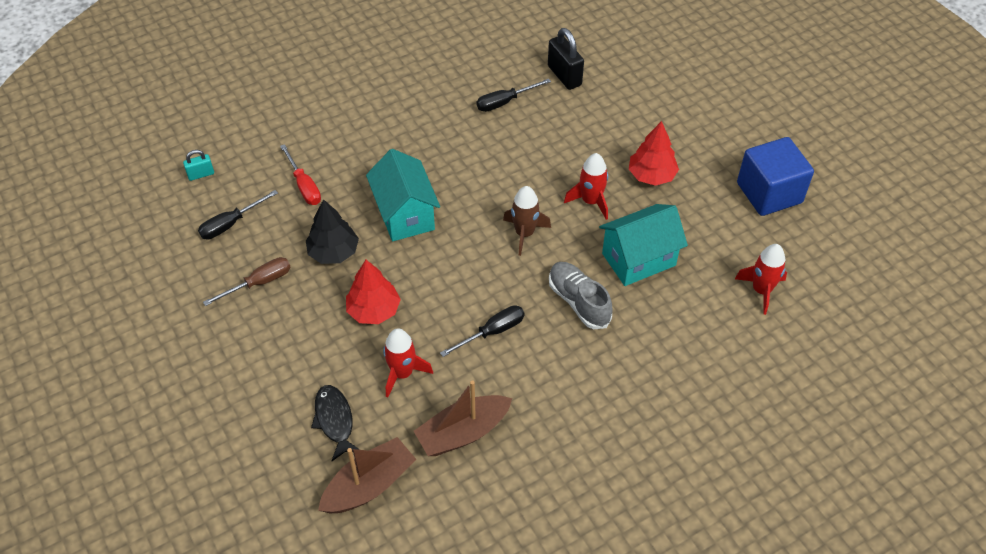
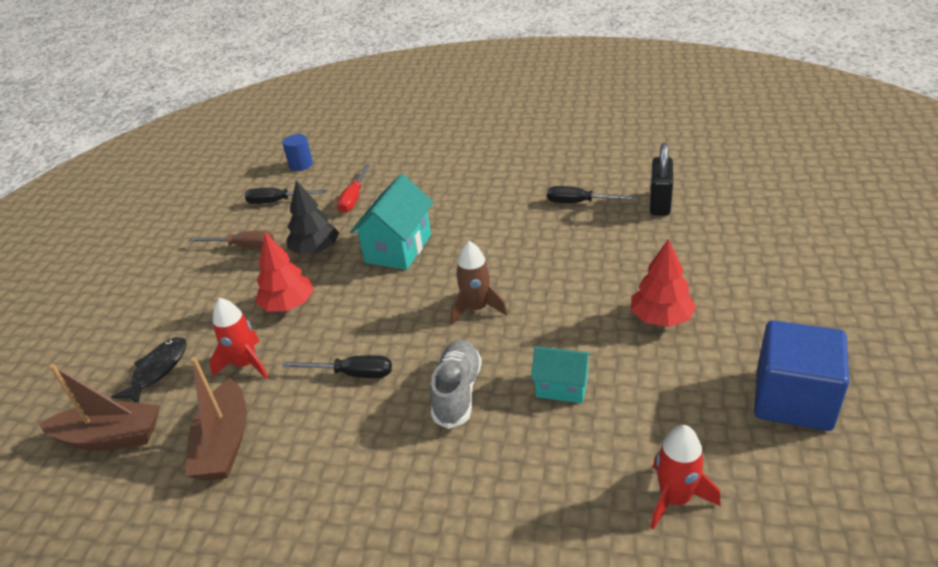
camera: 45 degrees right, 15 degrees down
(201, 174) = (301, 165): turquoise padlock -> blue cylinder
(463, 432) = (224, 443): brown boat -> brown boat turned 105 degrees counterclockwise
(590, 201) = (570, 312): red rocket -> none
(638, 259) = (562, 387): turquoise house -> turquoise house, size x0.60

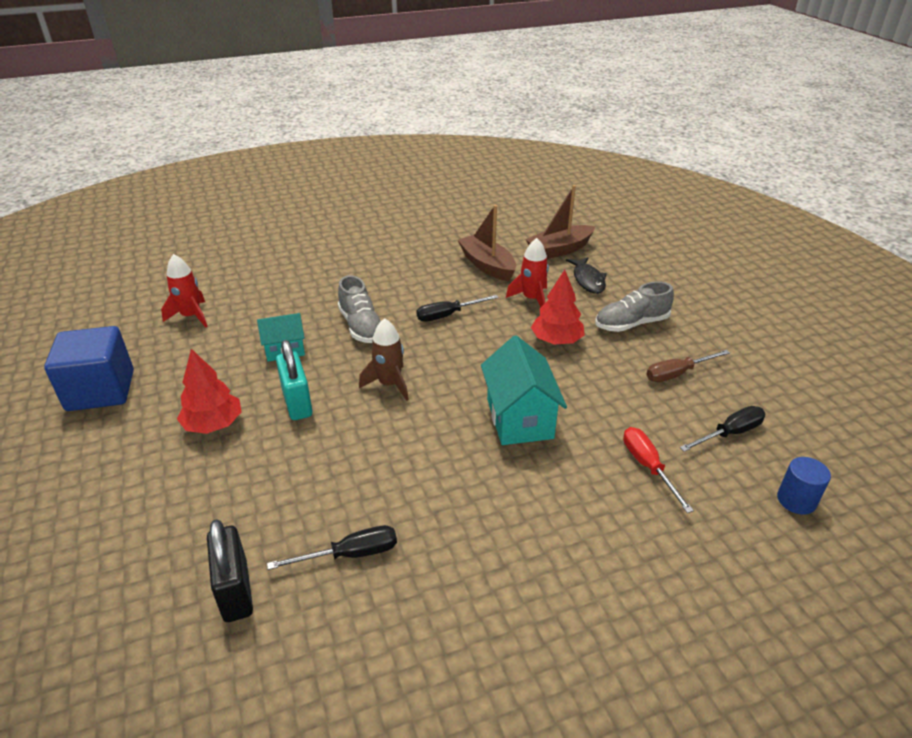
camera: 145 degrees right, 0 degrees up
(204, 300) = (631, 324): none -> grey shoe
(315, 250) = (601, 391): black tree -> none
(573, 316) = (297, 403): none -> turquoise padlock

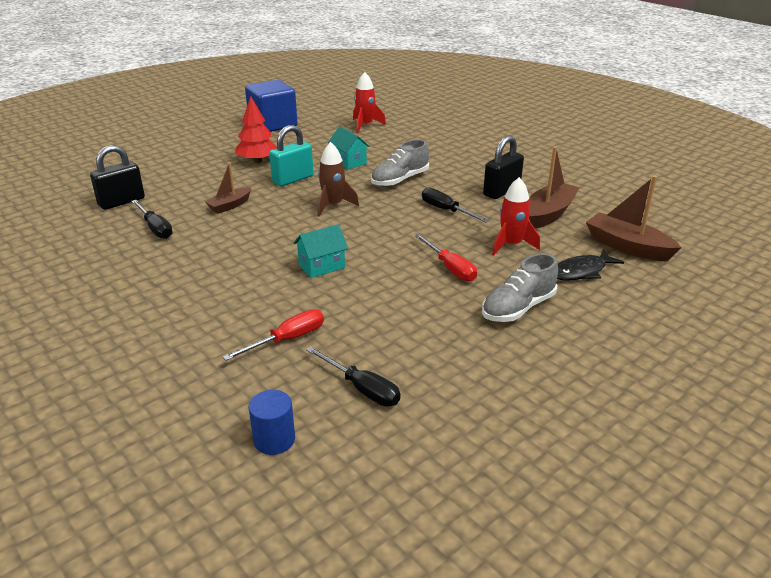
camera: 70 degrees right, 5 degrees down
(332, 470) = (230, 206): none -> brown boat
(430, 276) = (501, 191): none -> black padlock
(519, 418) = (321, 266): turquoise house -> turquoise house, size x0.60
(556, 340) = (450, 268): red tree -> red screwdriver
(631, 324) = (518, 308): grey shoe -> grey shoe turned 90 degrees counterclockwise
(677, 374) = (446, 346): brown screwdriver -> none

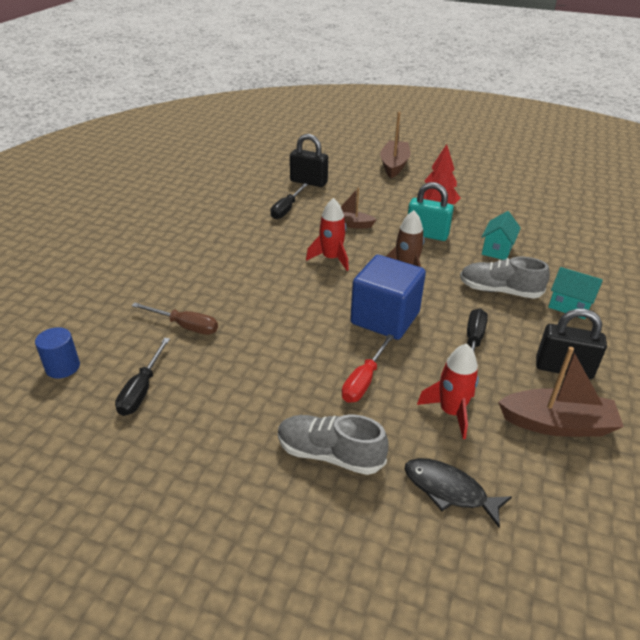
camera: 60 degrees right, 5 degrees up
(273, 124) = (512, 187): blue cube -> blue cube (385, 318)
(287, 339) = (185, 326): red screwdriver -> brown screwdriver
(321, 266) = (301, 303): turquoise house -> turquoise house (569, 306)
(365, 125) = (584, 231): red rocket -> red rocket (331, 259)
(627, 247) = (554, 524): brown boat -> brown boat (394, 165)

